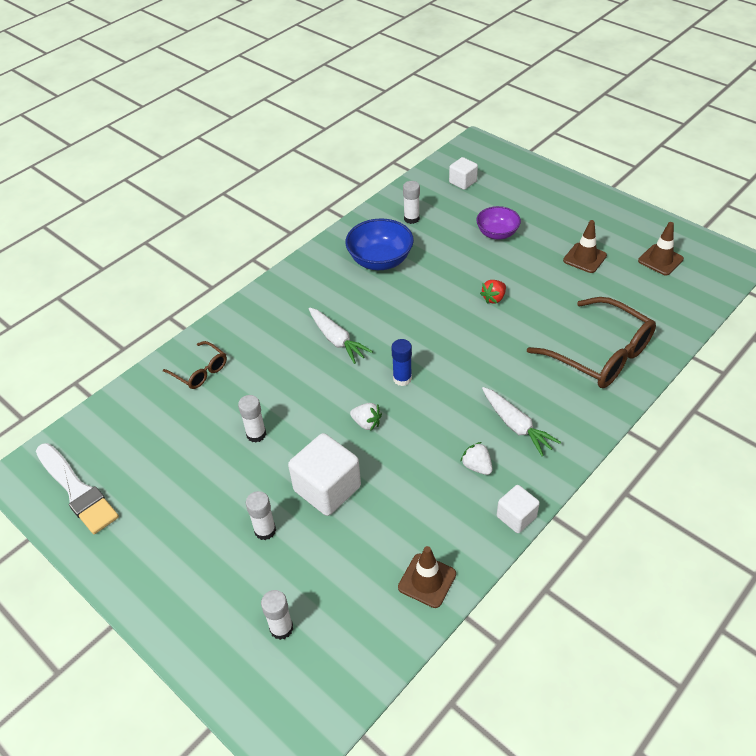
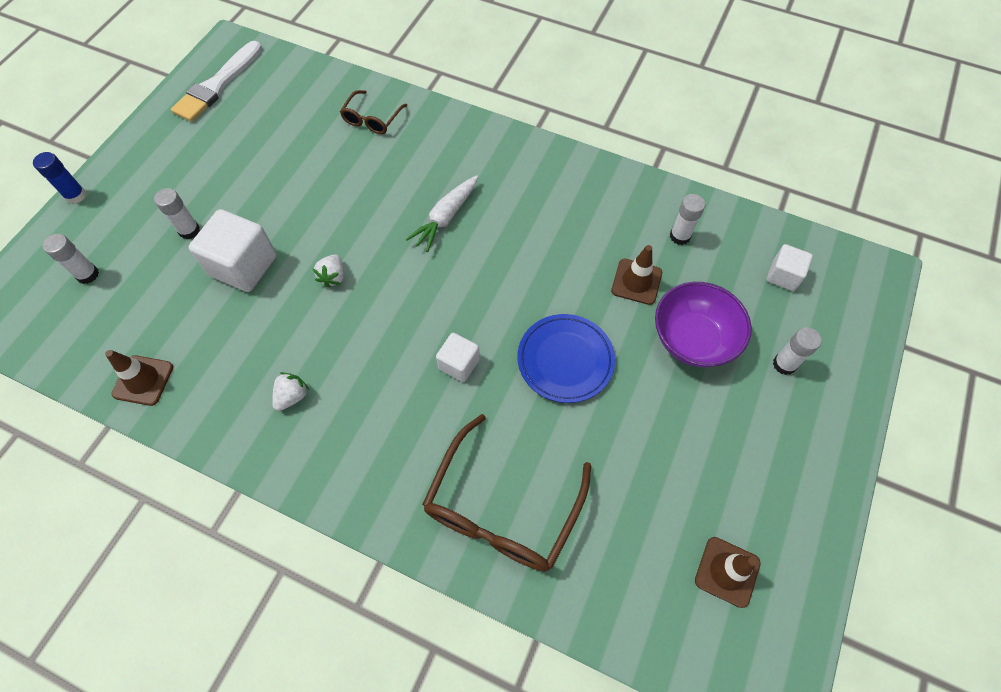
camera: 70 degrees right, 15 degrees up
(256, 434) = (301, 188): white glue stick -> white glue stick (784, 364)
(380, 260) = (589, 223): blue bowl -> none
(402, 378) = (404, 293): blue glue stick -> blue glue stick (76, 195)
(494, 298) = (565, 360): red strawberry -> blue plate
(497, 233) = (693, 339): purple bowl -> purple bowl, size x1.50
(516, 426) = (358, 426): white carrot -> none
(516, 517) = (229, 450): white cube -> white cube (459, 364)
(584, 258) = (687, 460): brown traffic cone -> brown traffic cone (636, 282)

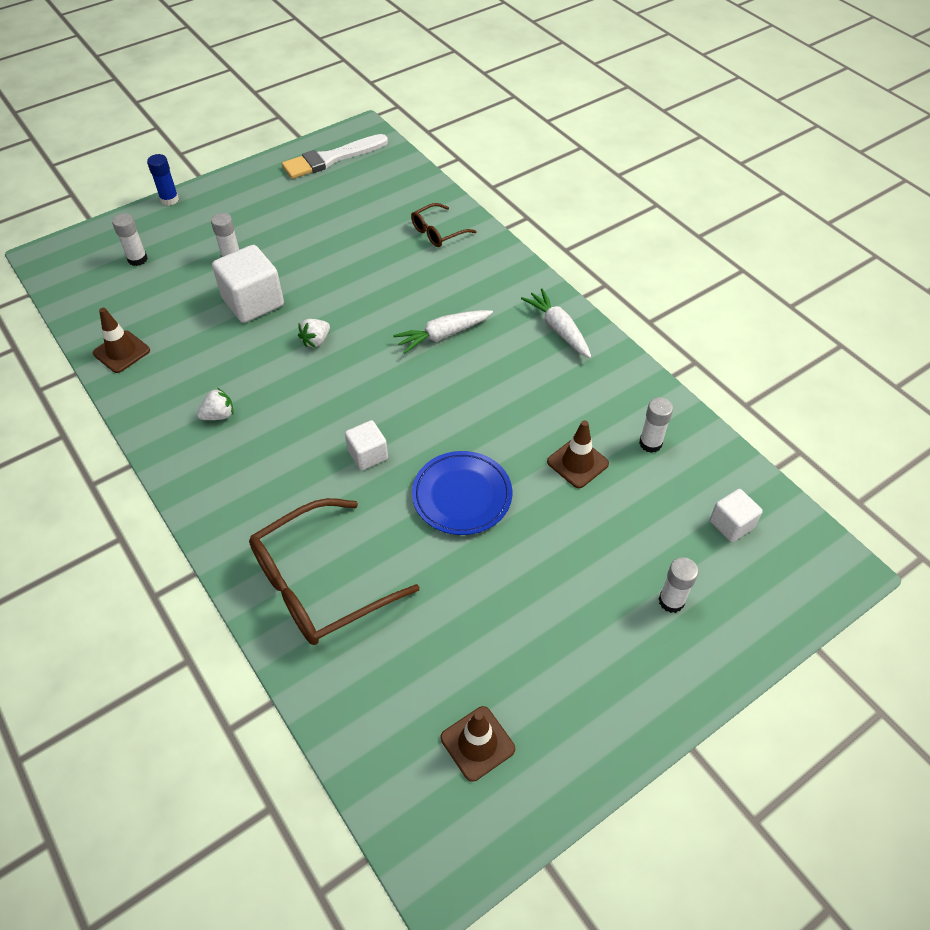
camera: 30 degrees right, 10 degrees down
(539, 167) = (558, 329): none -> white carrot
(693, 339) = (595, 536): purple bowl -> none

